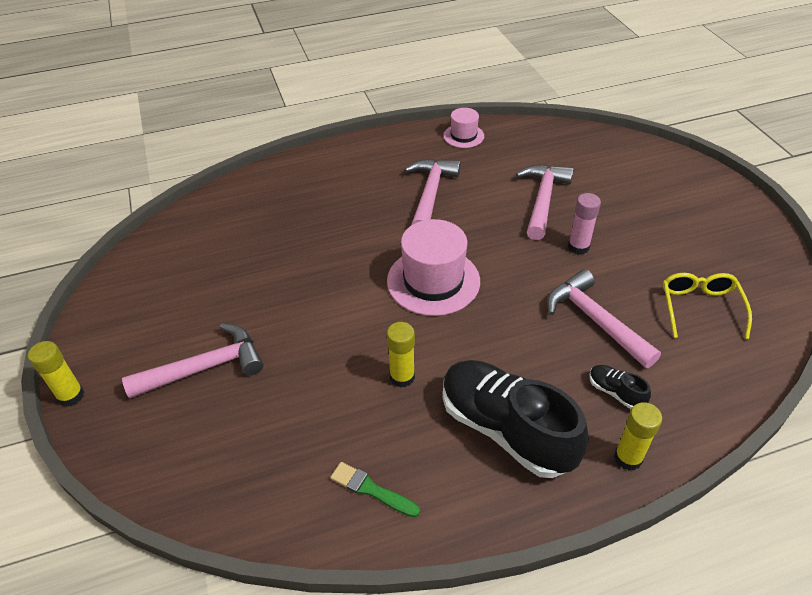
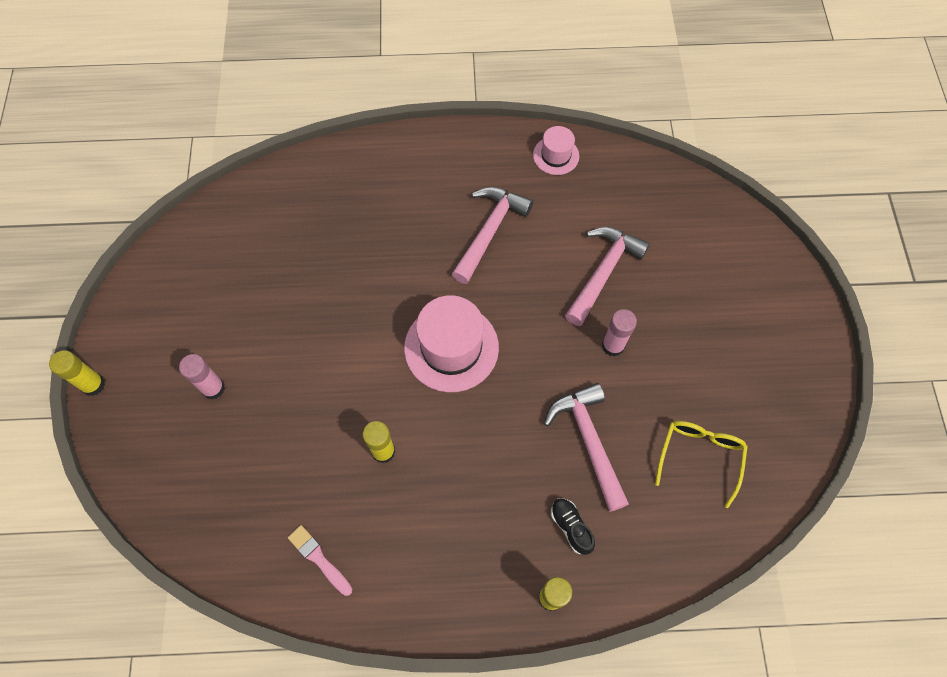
camera: 15 degrees right, 20 degrees up
(205, 367) = (213, 388): pink hammer -> pink glue stick
(371, 490) = (319, 558): green brush -> pink brush
(506, 429) = (455, 535): black shoe -> none

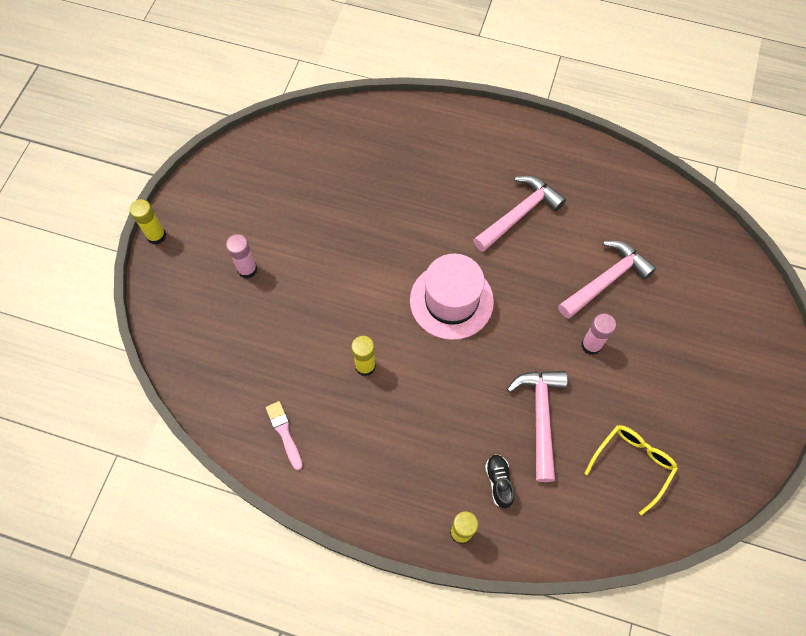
camera: 20 degrees right, 0 degrees up
(556, 155) = (601, 167): pink hat -> none

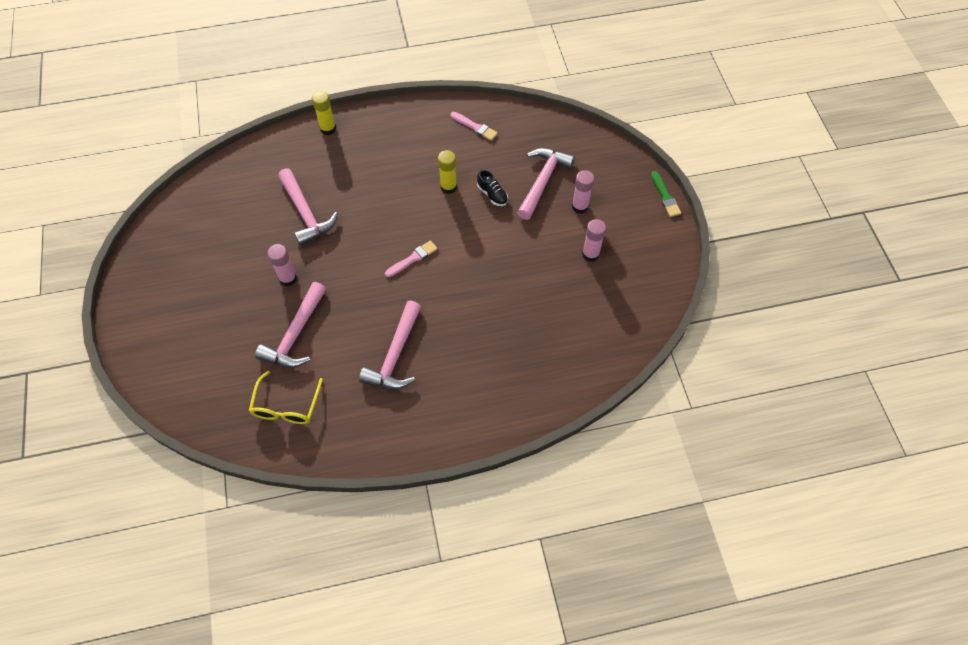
camera: 150 degrees right, 5 degrees down
(156, 236) = (665, 196): yellow glue stick -> green brush
(261, 319) = (543, 181): none -> pink hammer
(277, 216) = (590, 254): none -> pink glue stick
(451, 301) = (413, 259): pink hat -> pink brush
(499, 482) = (316, 164): black shoe -> black shoe (492, 194)
(632, 464) = (227, 215): yellow glasses -> yellow glasses (286, 406)

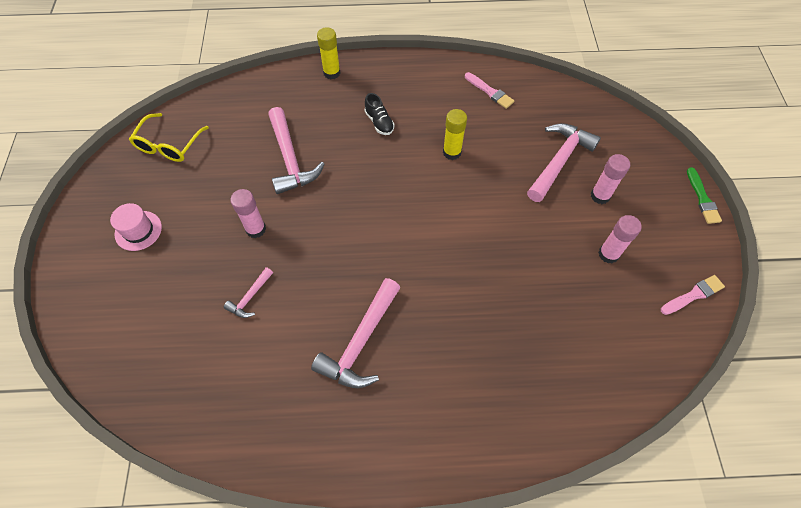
camera: 10 degrees right, 0 degrees up
(184, 295) = (138, 230): none -> pink hat
(286, 406) = (221, 384): yellow glasses -> yellow glasses (169, 145)
(295, 335) = (250, 297): pink hammer -> pink hammer, size x0.51
(413, 259) = (399, 228): pink brush -> pink brush (693, 295)
(492, 194) = (500, 168): black shoe -> black shoe (379, 122)

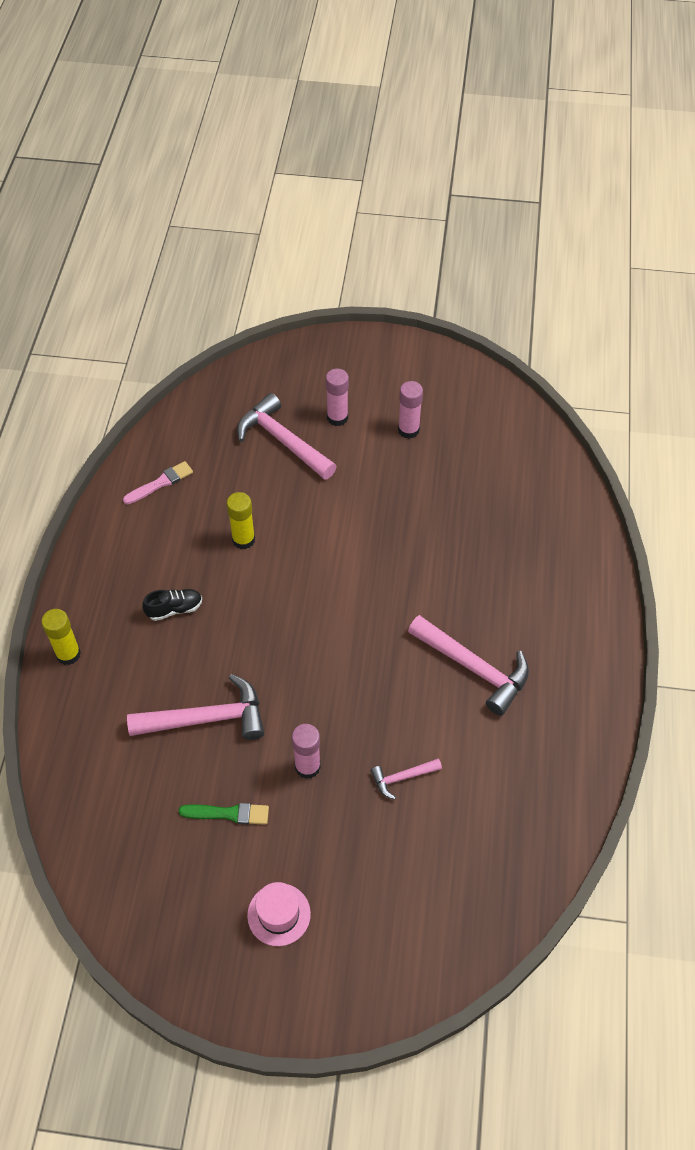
camera: 80 degrees left, 5 degrees down
(169, 145) = (138, 876): yellow glasses -> none
(250, 297) = (402, 778): pink hammer -> pink hammer turned 120 degrees clockwise
(693, 295) = (464, 378): pink brush -> none
(702, 198) = (359, 337): green brush -> green brush (228, 813)

